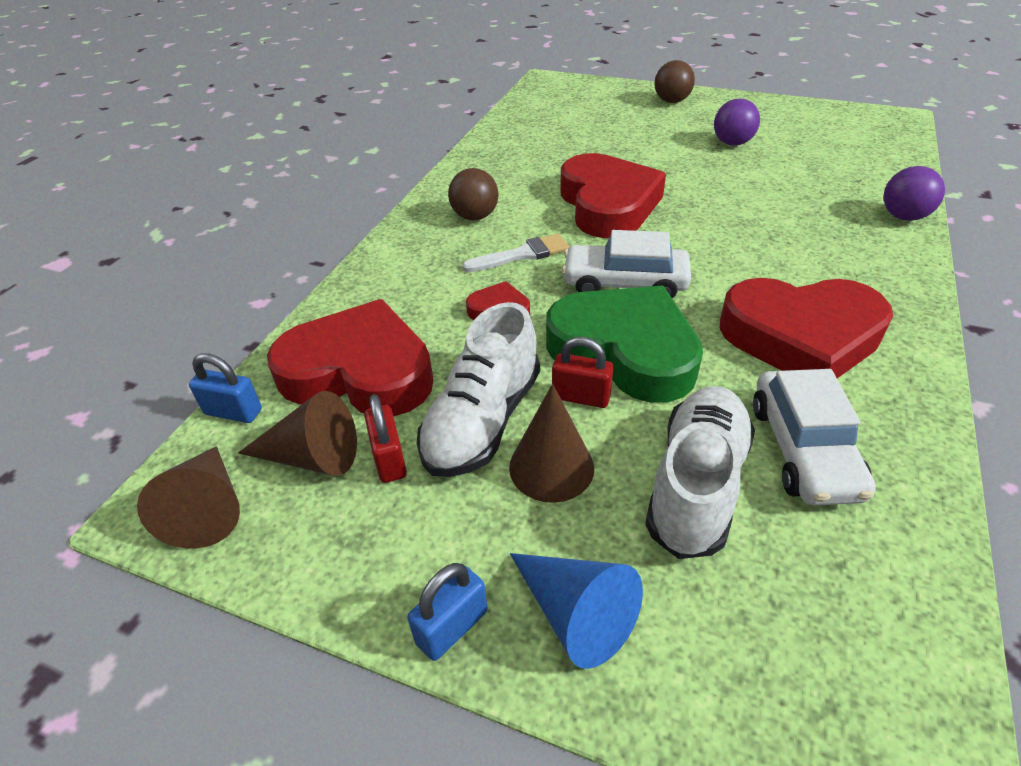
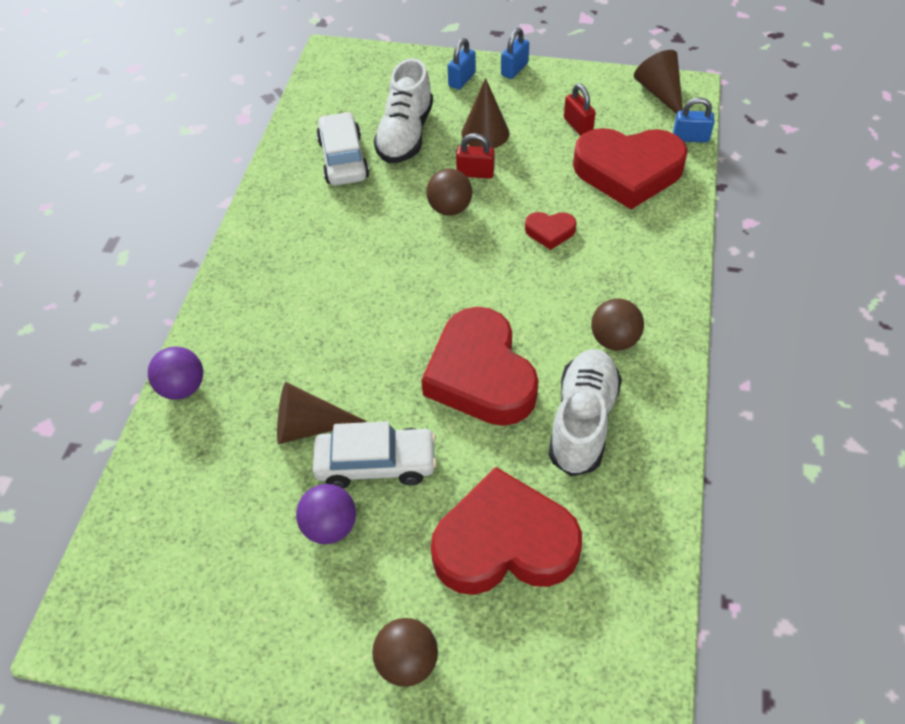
camera: 170 degrees right, 10 degrees up
(312, 457) = (623, 121): brown cone -> brown cone (309, 426)
(482, 421) = (532, 151): white shoe -> white shoe (583, 421)
(522, 255) = (550, 292): white brush -> none
(575, 614) = (462, 80): blue cone -> blue padlock
(624, 283) = (454, 269): white car -> white car (376, 464)
(625, 350) = (450, 208): green heart -> brown ball
(801, 337) = (324, 234): red heart -> red heart (504, 543)

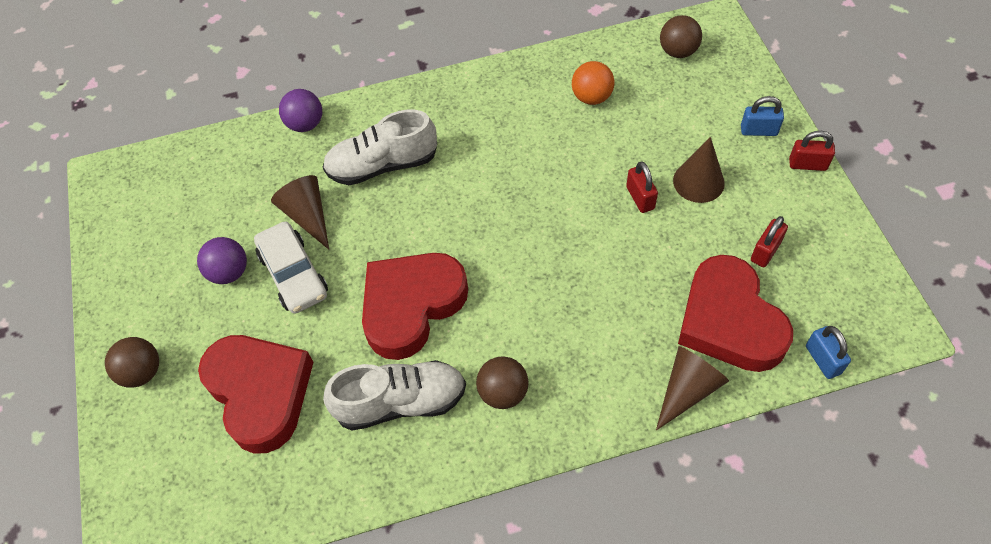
camera: 65 degrees right, 5 degrees up
(343, 159) = (591, 97): white car -> orange ball
(405, 135) = (652, 124): white shoe -> white shoe (382, 165)
(450, 208) = (583, 199): brown ball -> brown ball (678, 51)
(514, 69) = (807, 164): blue padlock -> red padlock
(550, 232) = (604, 288): red heart -> none
(660, 93) = (874, 305): brown cone -> brown cone (687, 390)

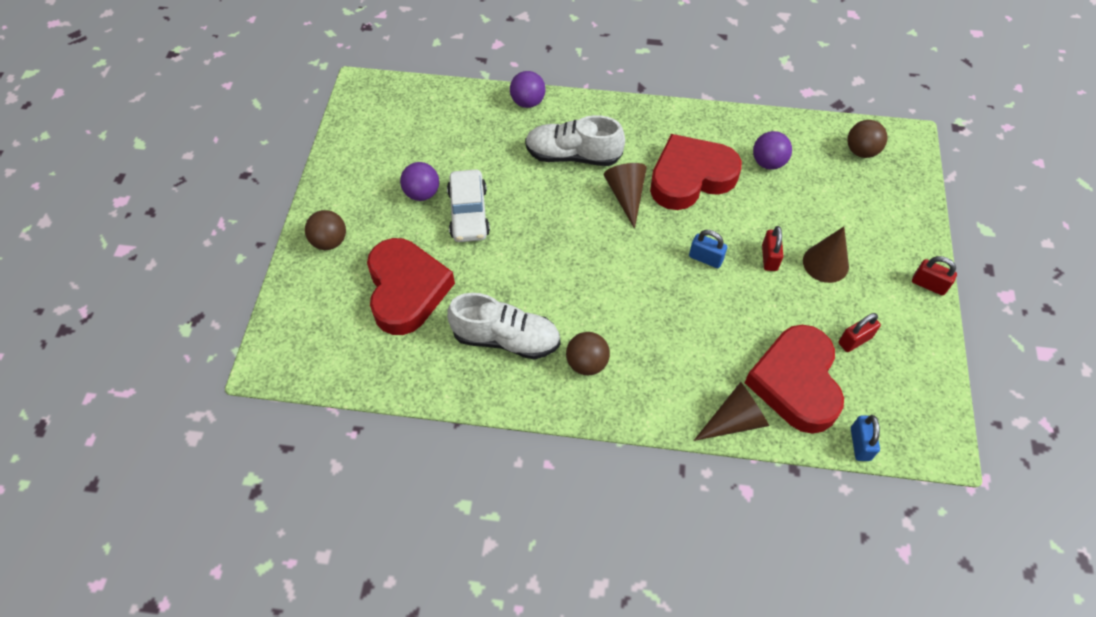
camera: 20 degrees right, 0 degrees up
(308, 216) = (498, 173): brown cone -> brown cone (626, 196)
(411, 306) = (546, 271): red heart -> red heart (690, 177)
(591, 97) = (768, 162): orange ball -> purple ball
(758, 131) = (899, 241): blue padlock -> blue padlock (705, 258)

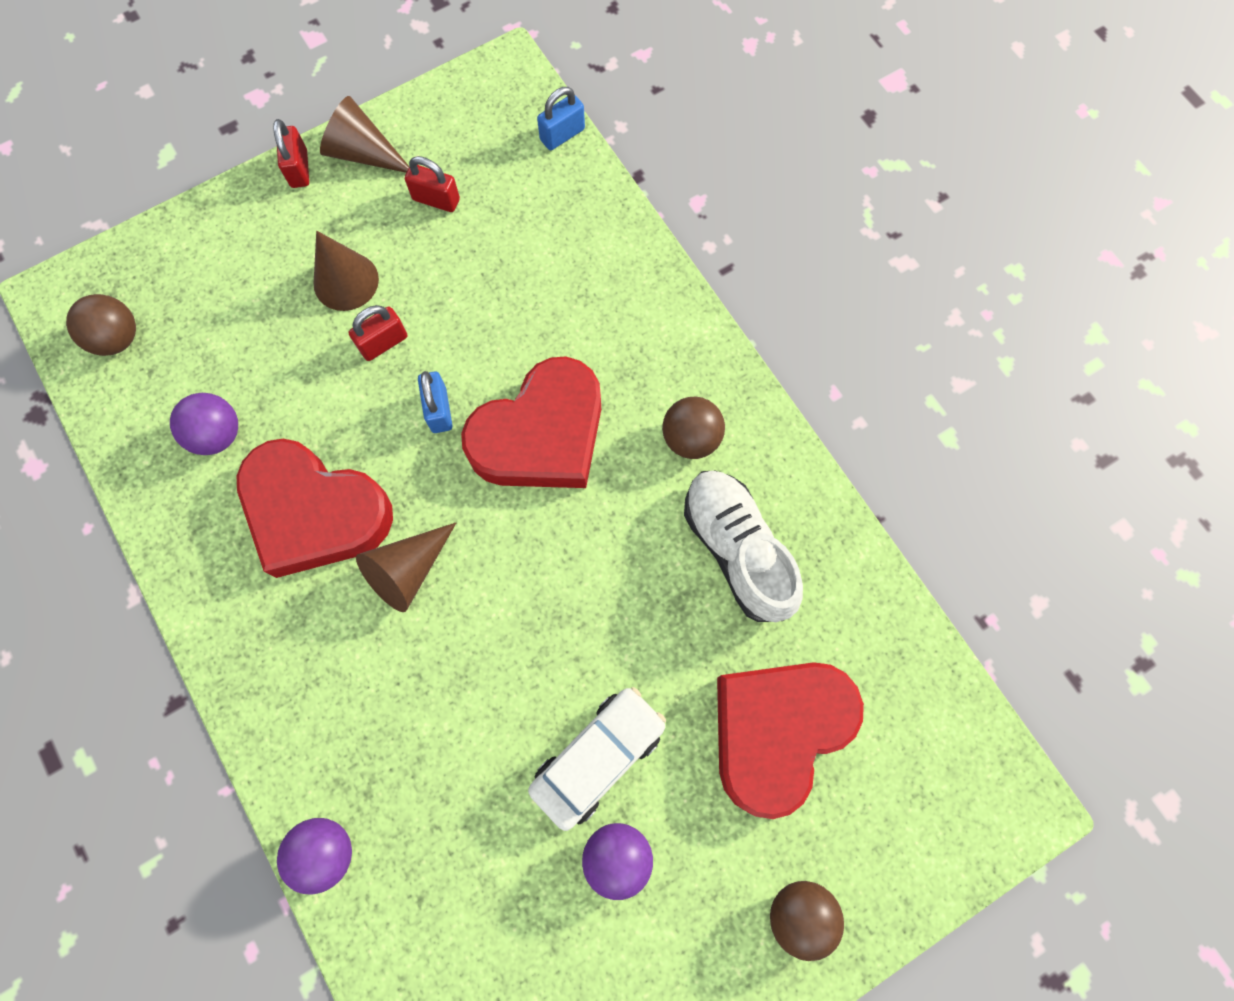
camera: 130 degrees left, 15 degrees up
(573, 155) = (387, 696): white shoe -> none
(734, 421) = (632, 253): brown cone -> brown cone (364, 153)
(796, 382) = (537, 224): red heart -> red heart (541, 434)

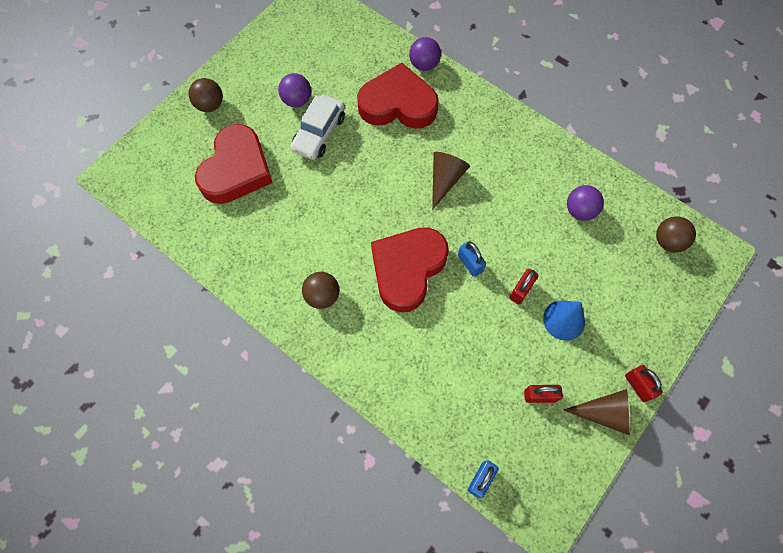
camera: 160 degrees right, 5 degrees down
(315, 512) = (506, 191): red heart -> red heart (398, 104)
(346, 281) = (564, 320): brown cone -> blue cone
(737, 549) = (279, 245): white shoe -> none

